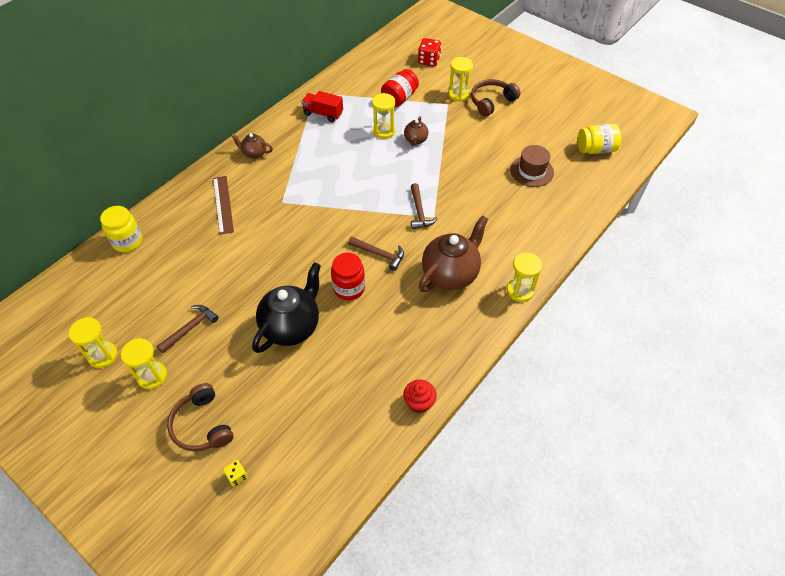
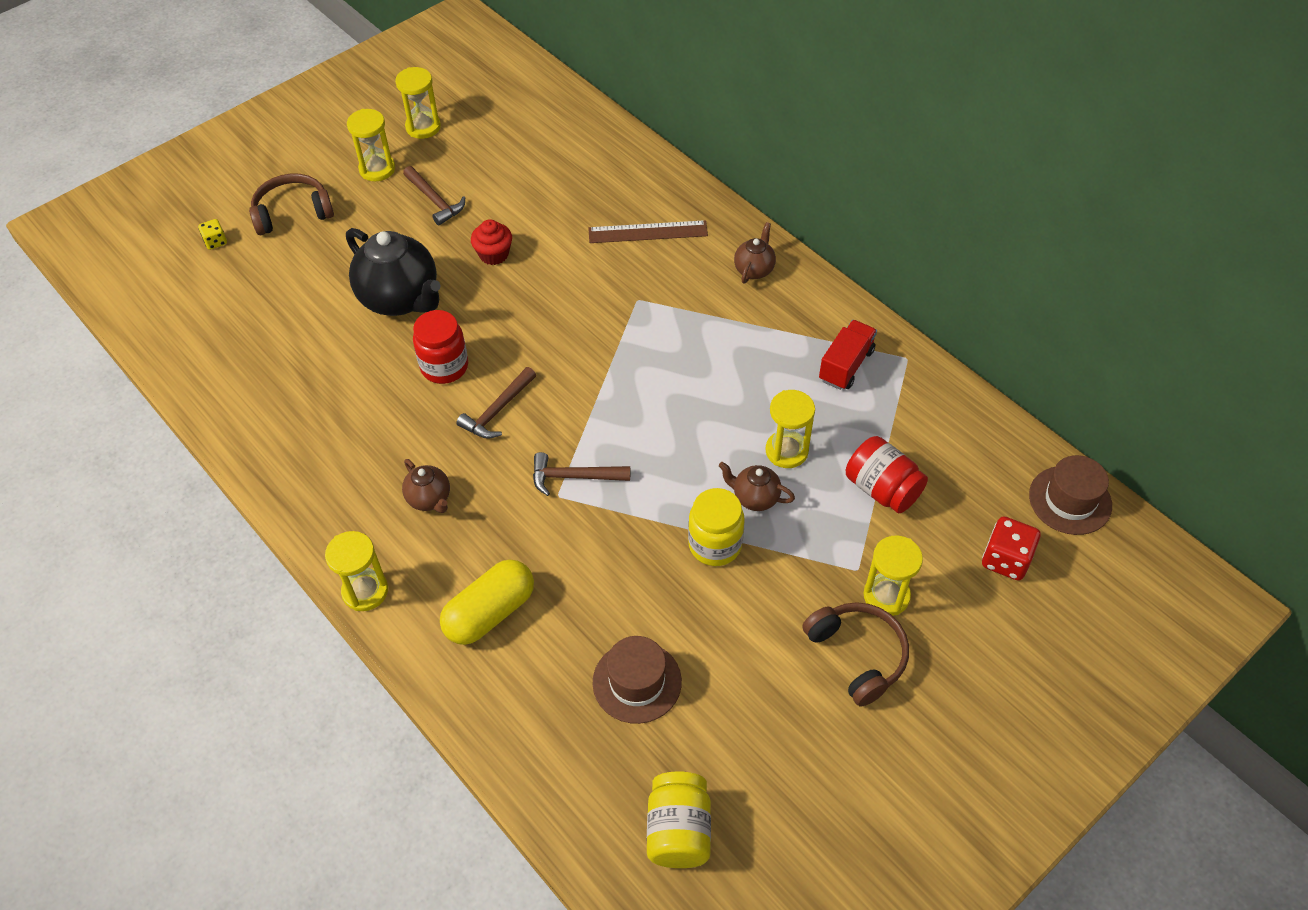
camera: 100 degrees right, 0 degrees up
(127, 241) = (600, 138): yellow jar -> yellow jar (715, 545)
(392, 43) = (1070, 500): none -> brown hat
(419, 402) = (229, 425): red cupcake -> red cupcake (494, 254)
(450, 274) = (429, 499): brown teapot -> brown teapot, size x0.49
(514, 232) = (490, 613): none -> yellow capsule

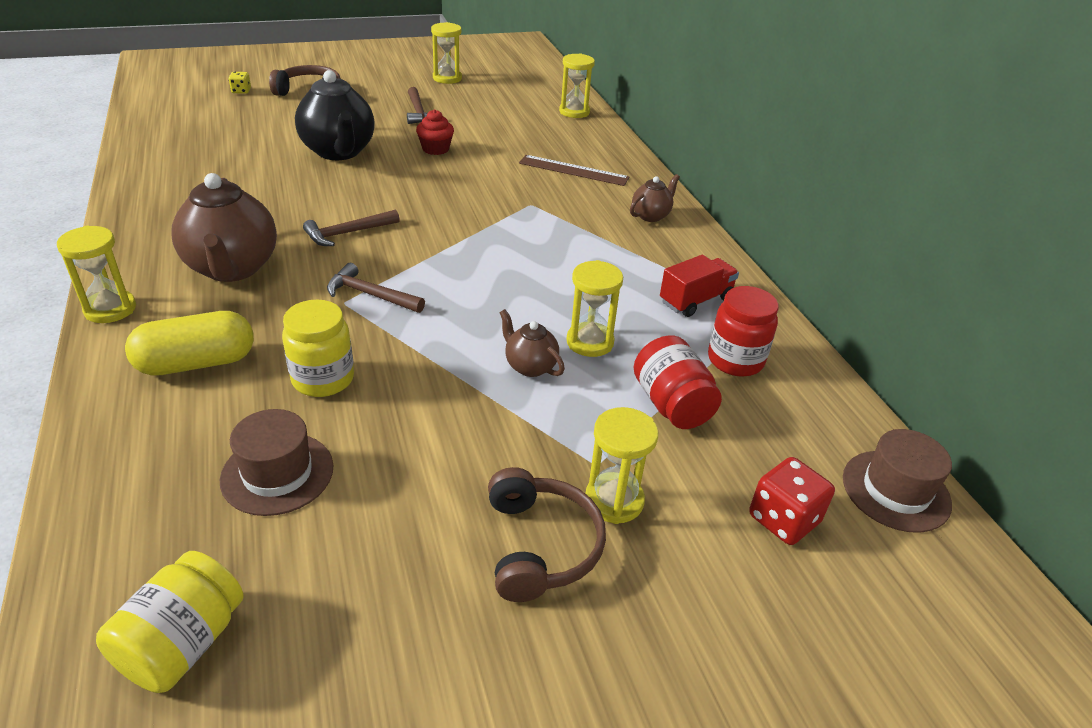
camera: 20 degrees right, 15 degrees down
(377, 169) = (393, 88): yellow hourglass -> yellow hourglass (574, 112)
(429, 499) = (232, 268): brown teapot -> brown teapot, size x2.02
(444, 367) = (332, 196): red jar -> red jar (735, 360)
(715, 545) = (459, 388): yellow jar -> yellow jar (323, 379)

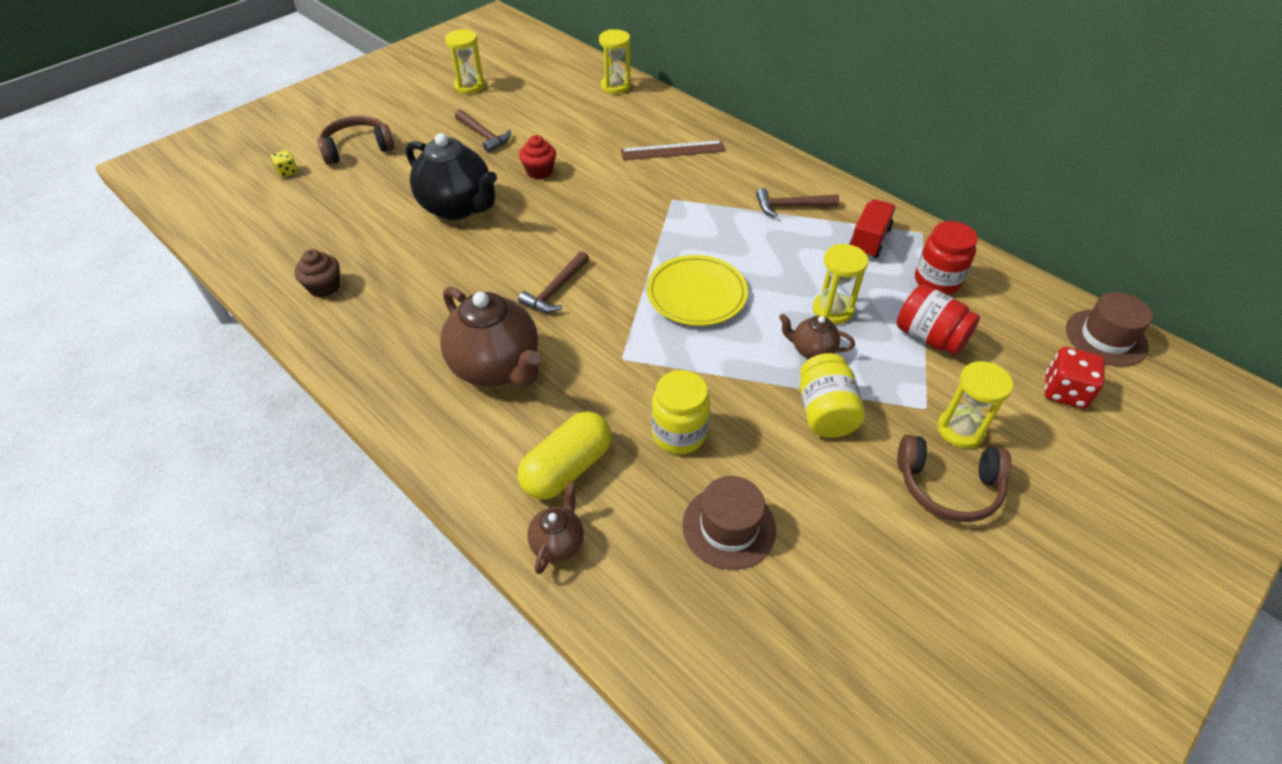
camera: 25 degrees left, 10 degrees up
(110, 309) = (436, 455): yellow hourglass -> none
(174, 169) = (324, 287): none -> brown cupcake
(183, 644) = (803, 684): yellow jar -> yellow jar (825, 412)
(370, 295) = (635, 341): brown hammer -> brown hammer (791, 206)
(468, 281) = (696, 294): none -> yellow plate
(540, 545) = (948, 487): brown headphones -> brown headphones turned 135 degrees clockwise
(651, 216) = (770, 173): brown teapot -> brown teapot (558, 543)

